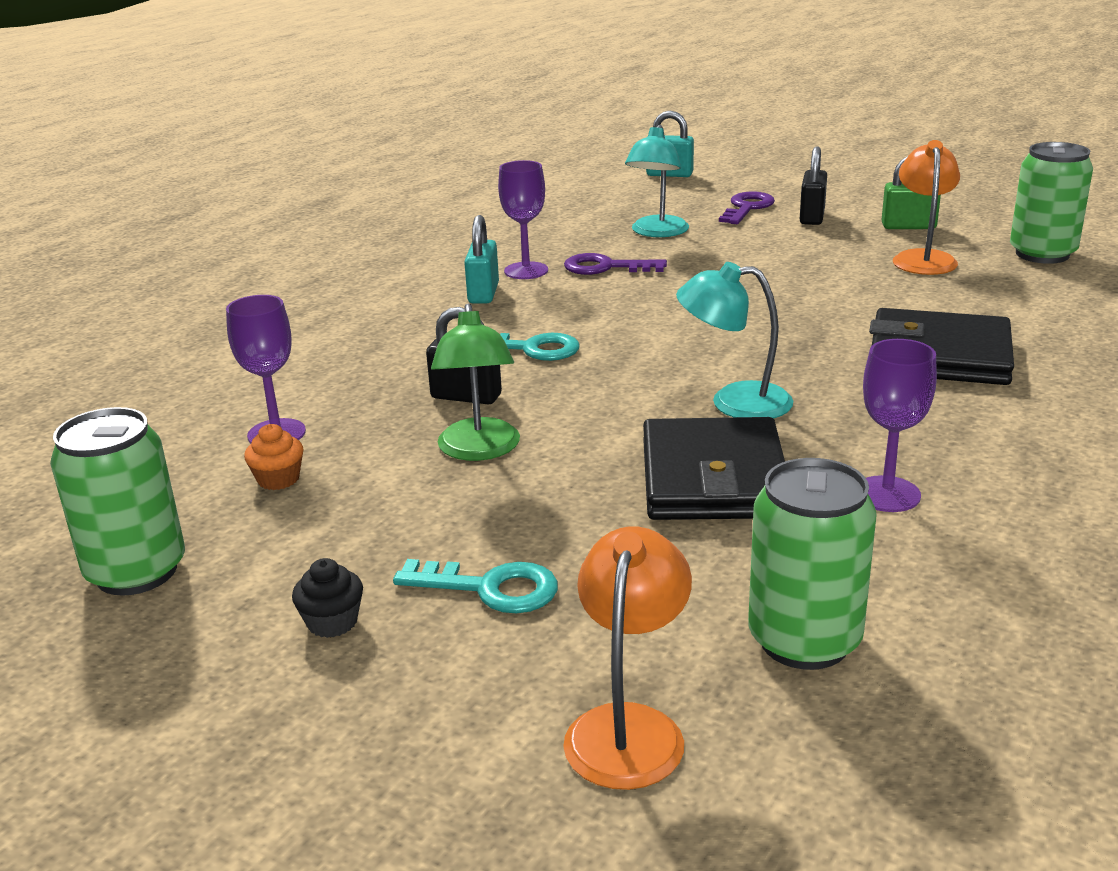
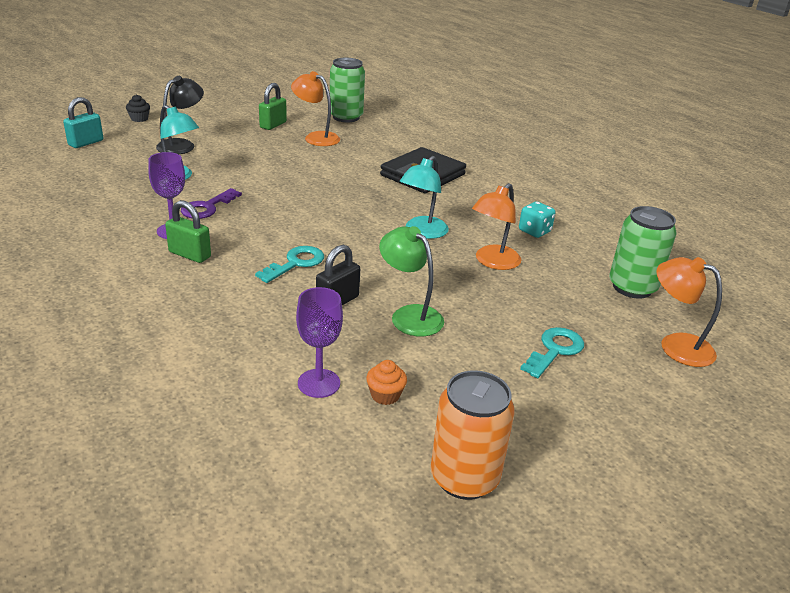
camera: 70 degrees left, 5 degrees up
(136, 571) = (464, 478): green can -> orange can
(332, 622) = (561, 408): black cupcake -> black cupcake (139, 119)
(479, 450) = (409, 315): green lamp -> green lamp turned 150 degrees counterclockwise
(483, 293) = (190, 255): turquoise padlock -> green padlock
(714, 478) = (492, 262): black wallet -> orange lamp
(747, 208) = (182, 145): purple key -> black lamp
(812, 217) = (224, 137): black padlock -> none
(887, 494) = (534, 231): purple goblet -> turquoise dice

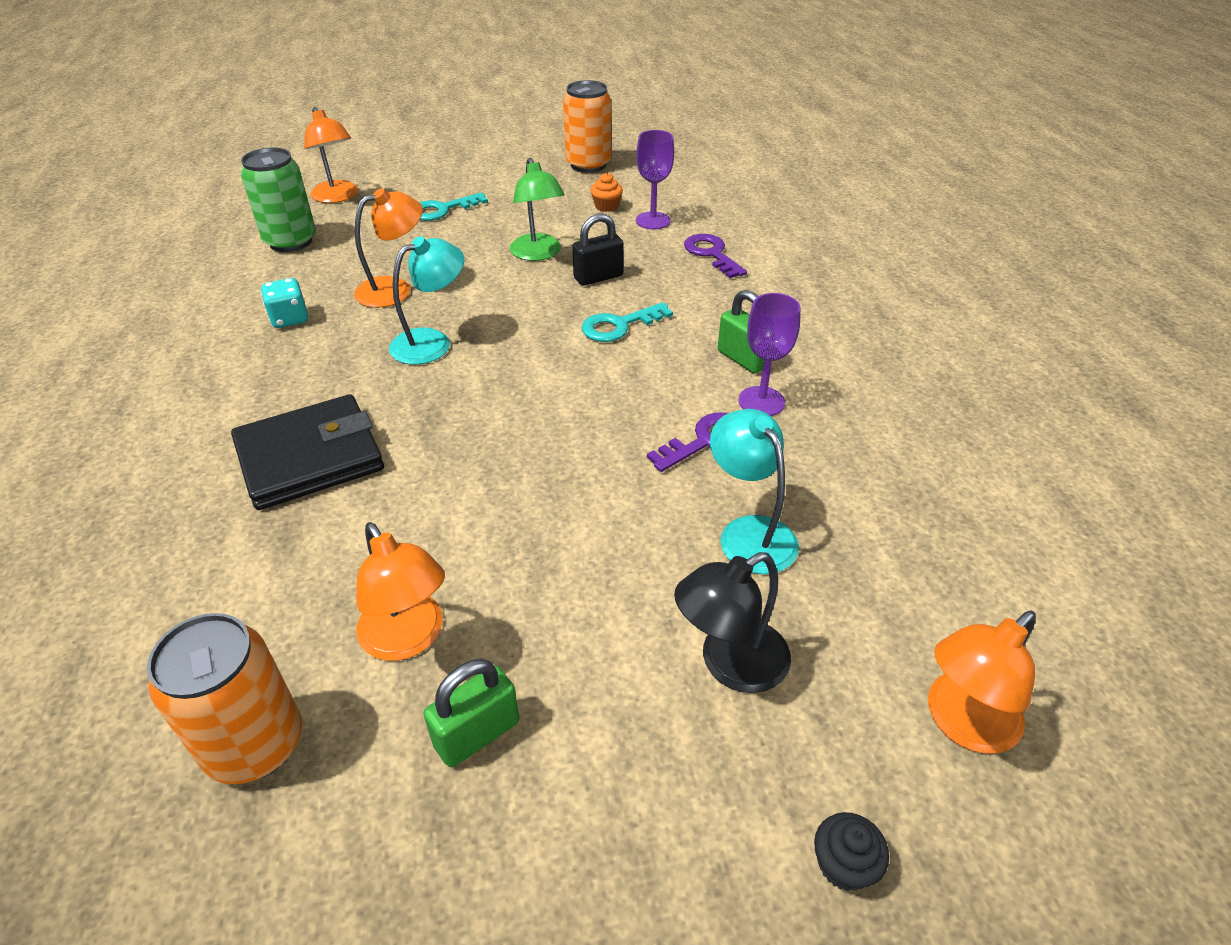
camera: 155 degrees left, 10 degrees up
(86, 143) = (962, 724): turquoise padlock -> orange lamp
(237, 348) = (711, 254): none -> purple key
(346, 117) = (255, 744): green can -> orange can

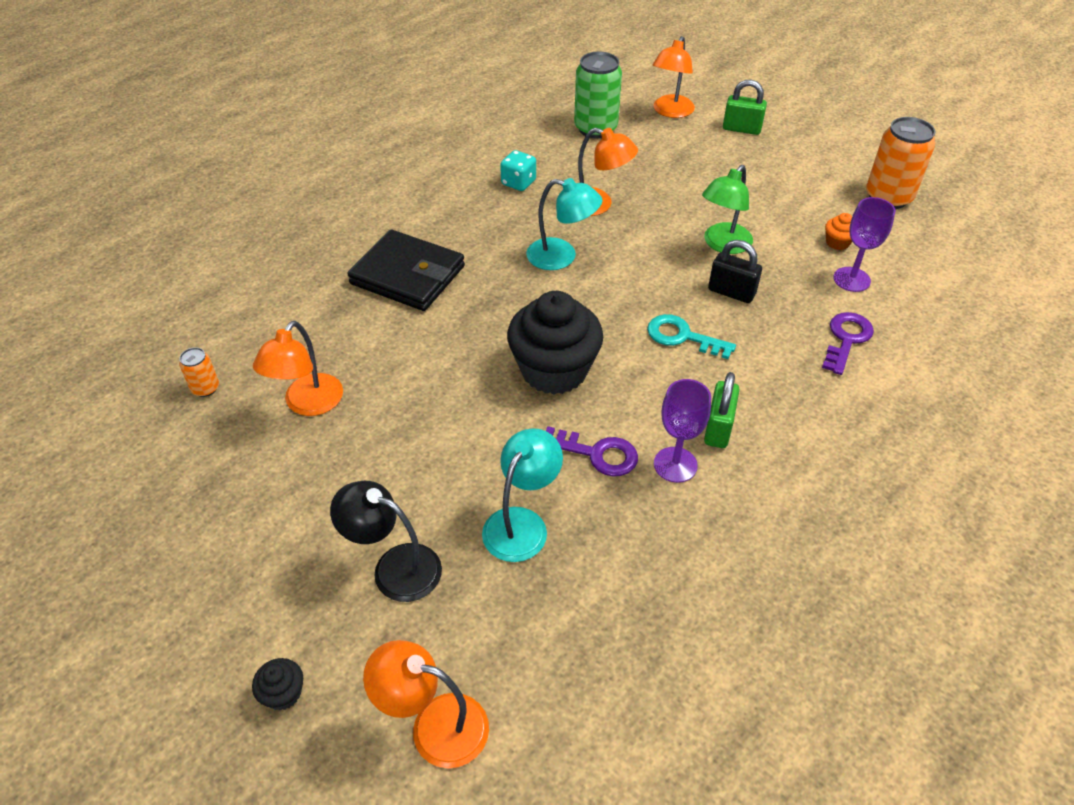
camera: 55 degrees right, 5 degrees up
(255, 744) = (205, 388): orange can -> orange can, size x0.48
(442, 210) = (718, 165): turquoise key -> none
(477, 734) = (265, 472): green padlock -> green padlock (741, 129)
(575, 418) = (554, 370): none -> black cupcake

